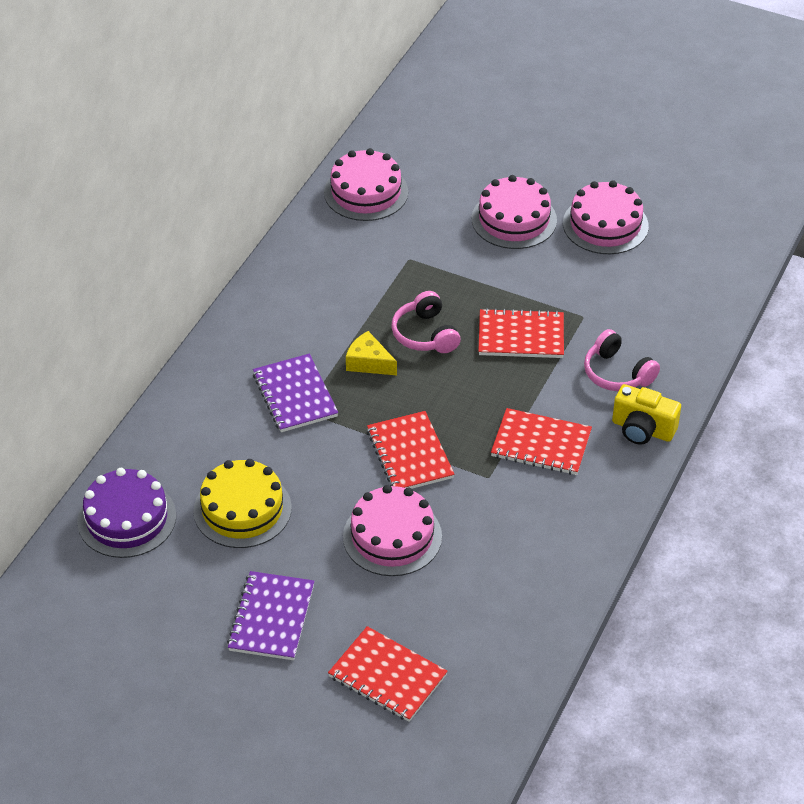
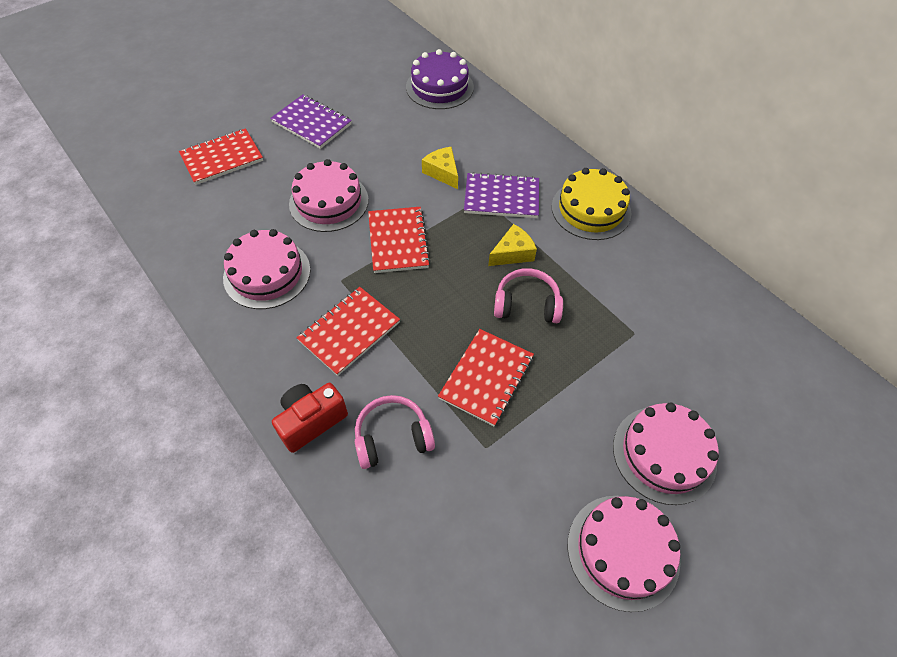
camera: 115 degrees right, 10 degrees up
(242, 509) = (410, 137): yellow cake -> yellow cake (591, 209)
(285, 457) = (442, 172): none -> yellow cheese
(366, 192) = (748, 337): pink cake -> pink cake (267, 273)
(410, 454) = (398, 241): red notebook -> red notebook turned 75 degrees clockwise
(642, 429) = (311, 421): yellow camera -> red camera

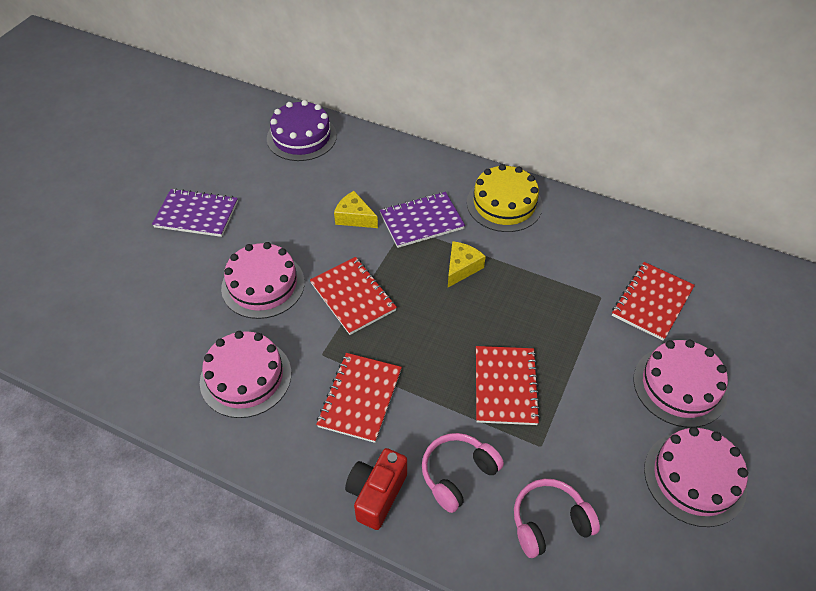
camera: 25 degrees left, 5 degrees down
(222, 158) = (124, 282): red notebook -> red notebook (652, 302)
(526, 304) = (500, 308): pink headphones -> pink headphones (549, 522)

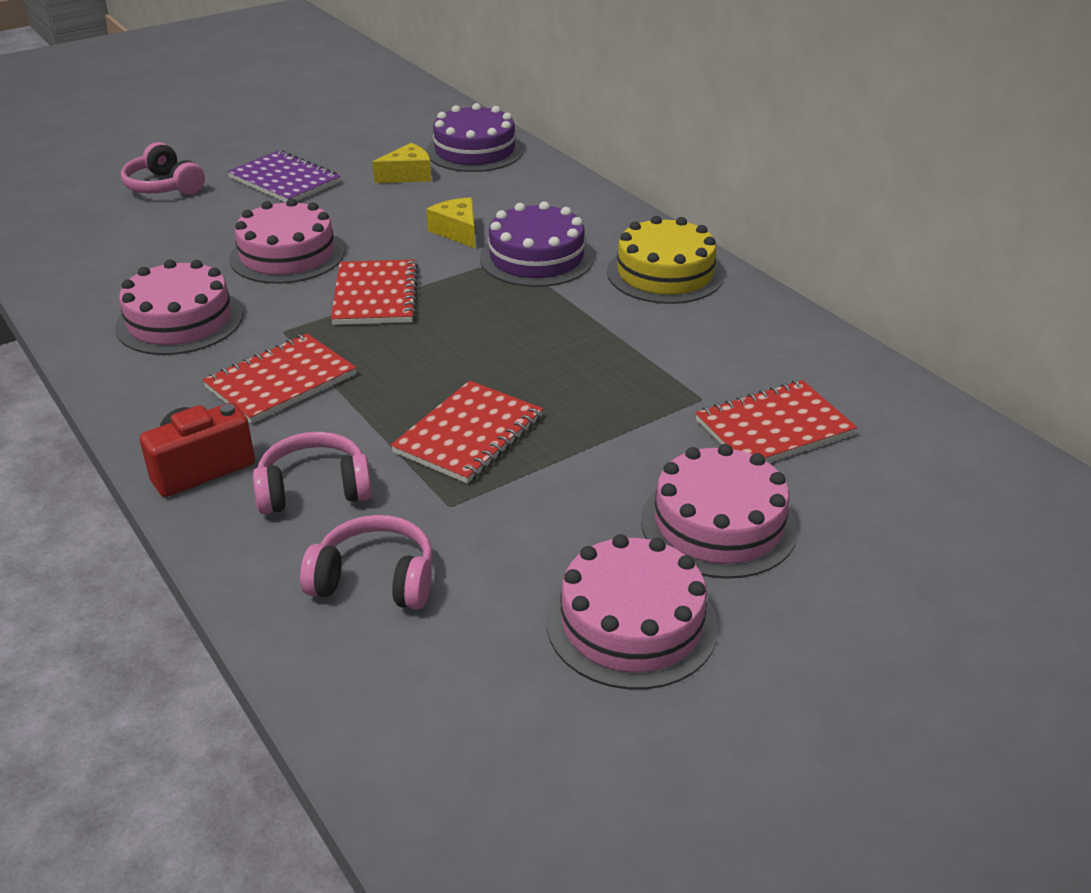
camera: 30 degrees right, 15 degrees down
(112, 255) = (164, 186): none -> pink headphones
(421, 221) = (536, 258): purple notebook -> purple cake
(461, 268) = (539, 313): yellow cheese -> yellow cheese (408, 175)

